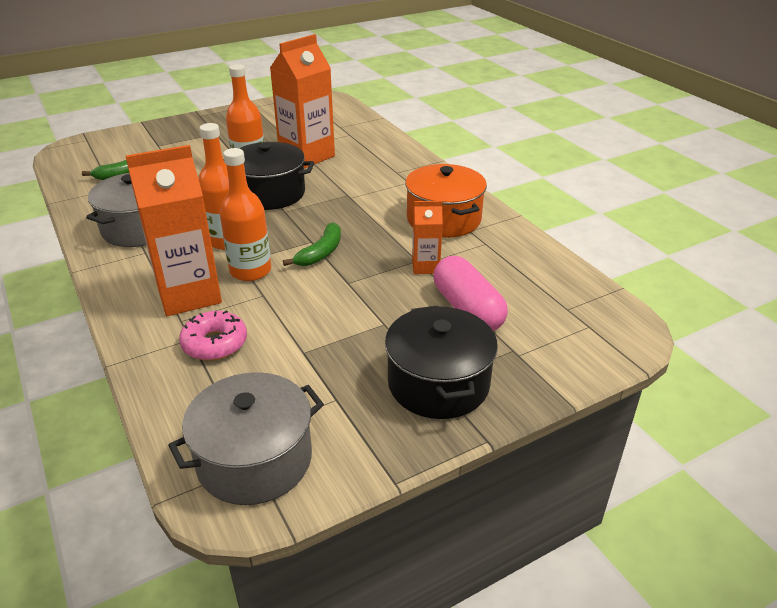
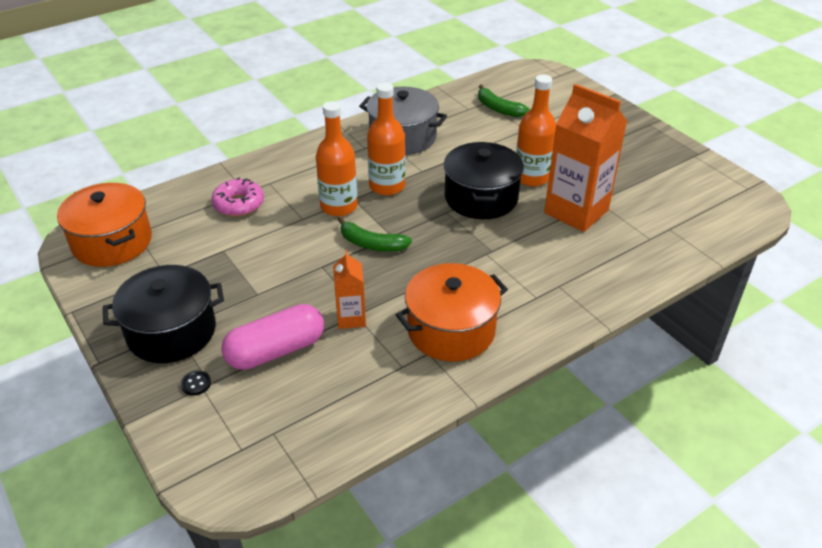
camera: 85 degrees right, 5 degrees up
(189, 295) = (303, 180): orange carton -> none
(254, 460) = (112, 242): grey pot -> orange pot
(514, 359) = (196, 384): none -> black button

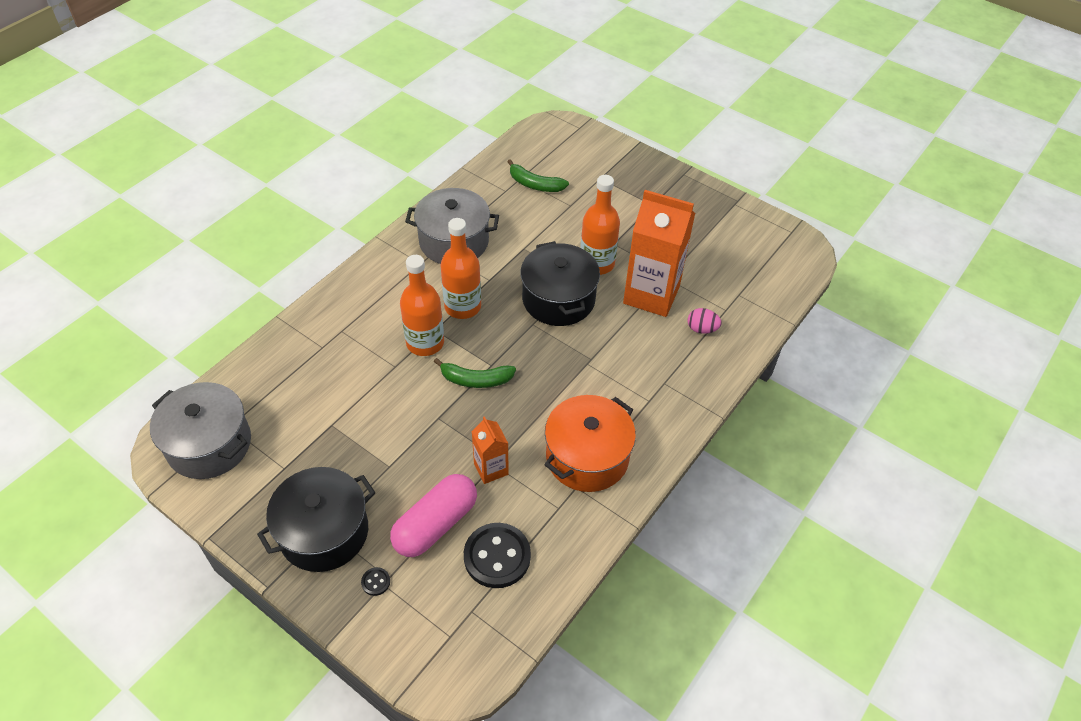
camera: 20 degrees left, 10 degrees up
(112, 242) = (209, 444): orange pot -> grey pot
(239, 204) = (321, 364): pink donut -> none
(321, 392) = (497, 556): none -> black button
(617, 249) = (701, 329): none -> pink egg

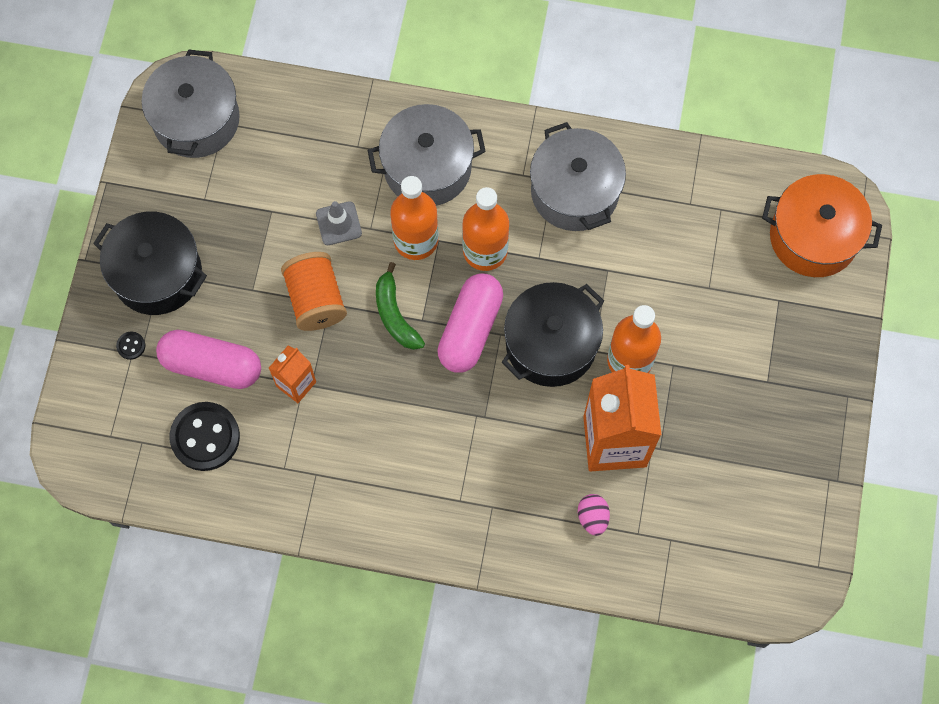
camera: 65 degrees right, 20 degrees up
(373, 313) = (427, 167): none -> grey pot
(376, 384) = (338, 223): none -> grey traffic cone
(428, 425) = (316, 299): none -> orange spool
(517, 339) = (470, 329): none -> pink capsule
(535, 184) = (721, 231): green banana -> none
(587, 457) = (356, 469): orange pot -> orange pot (813, 237)

